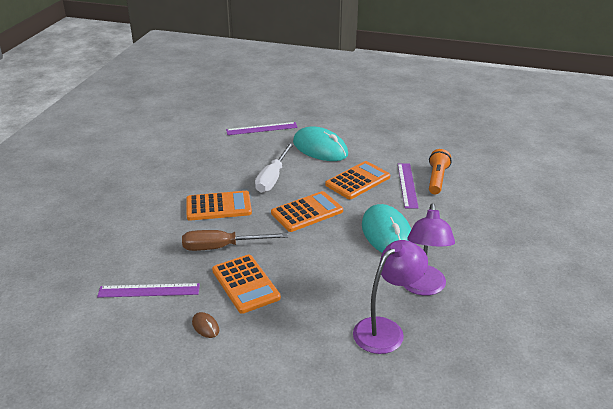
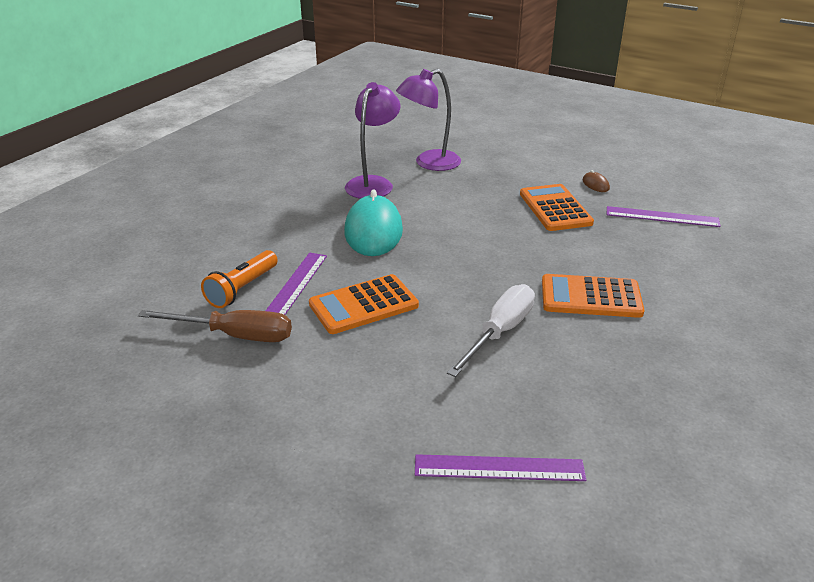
camera: 165 degrees left, 0 degrees up
(222, 247) = (583, 245): brown screwdriver -> brown screwdriver (235, 335)
(307, 212) = (462, 270): orange calculator -> none
(320, 148) = (392, 383): turquoise mouse -> none

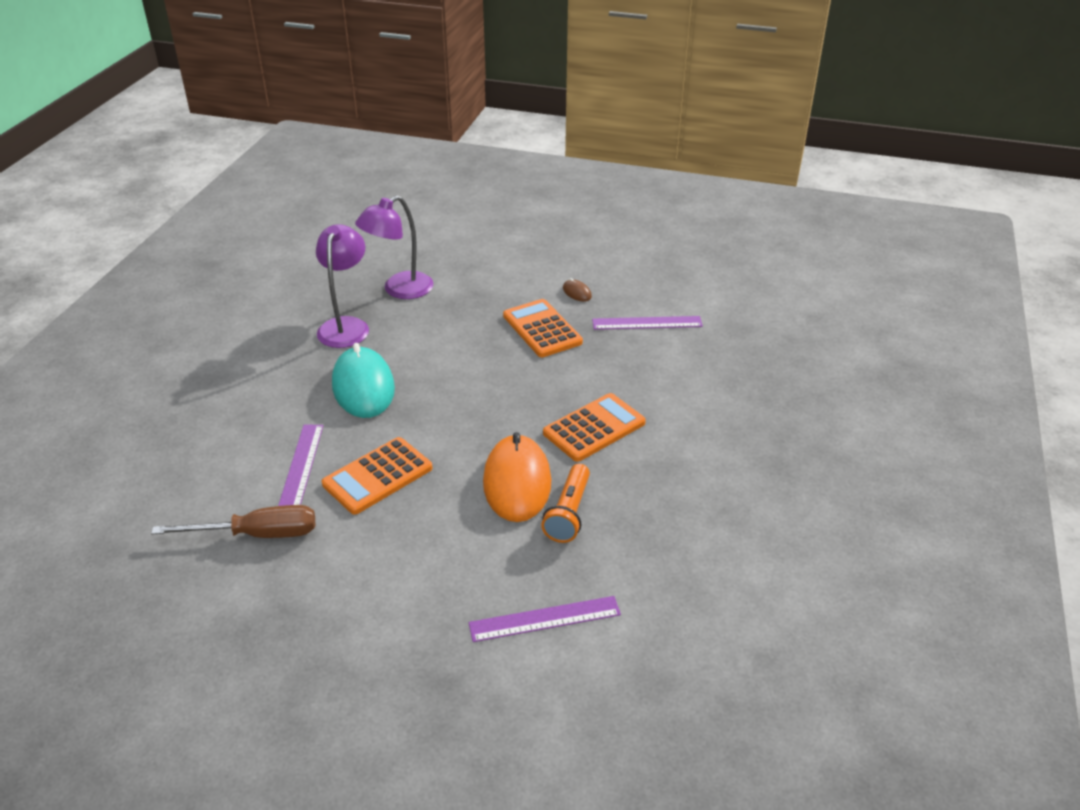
camera: 15 degrees left, 5 degrees up
(242, 289) = (246, 480): orange flashlight -> orange flashlight (568, 513)
(500, 332) = (517, 482): white screwdriver -> orange mouse
(591, 297) = (594, 428): orange calculator -> orange calculator turned 150 degrees clockwise

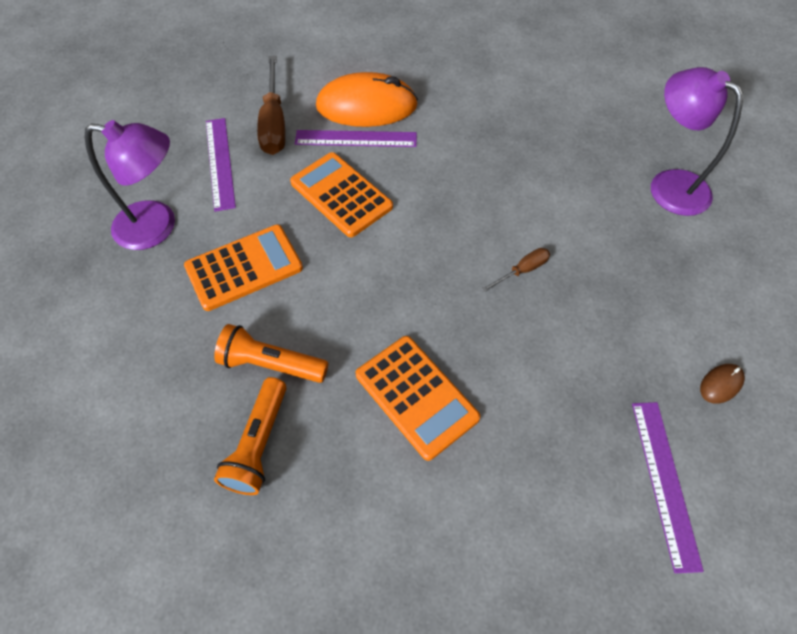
camera: 90 degrees right, 20 degrees up
(346, 326) = (585, 145): purple lamp -> purple lamp (157, 227)
(363, 387) = (479, 170): turquoise mouse -> none
(478, 369) = (522, 271): none -> brown screwdriver
(517, 482) = (324, 313): orange mouse -> orange mouse (366, 106)
(542, 329) = (619, 338): orange calculator -> orange calculator (244, 268)
(544, 618) = (130, 340): purple ruler -> purple ruler (220, 163)
(642, 515) = (259, 444): none -> orange flashlight

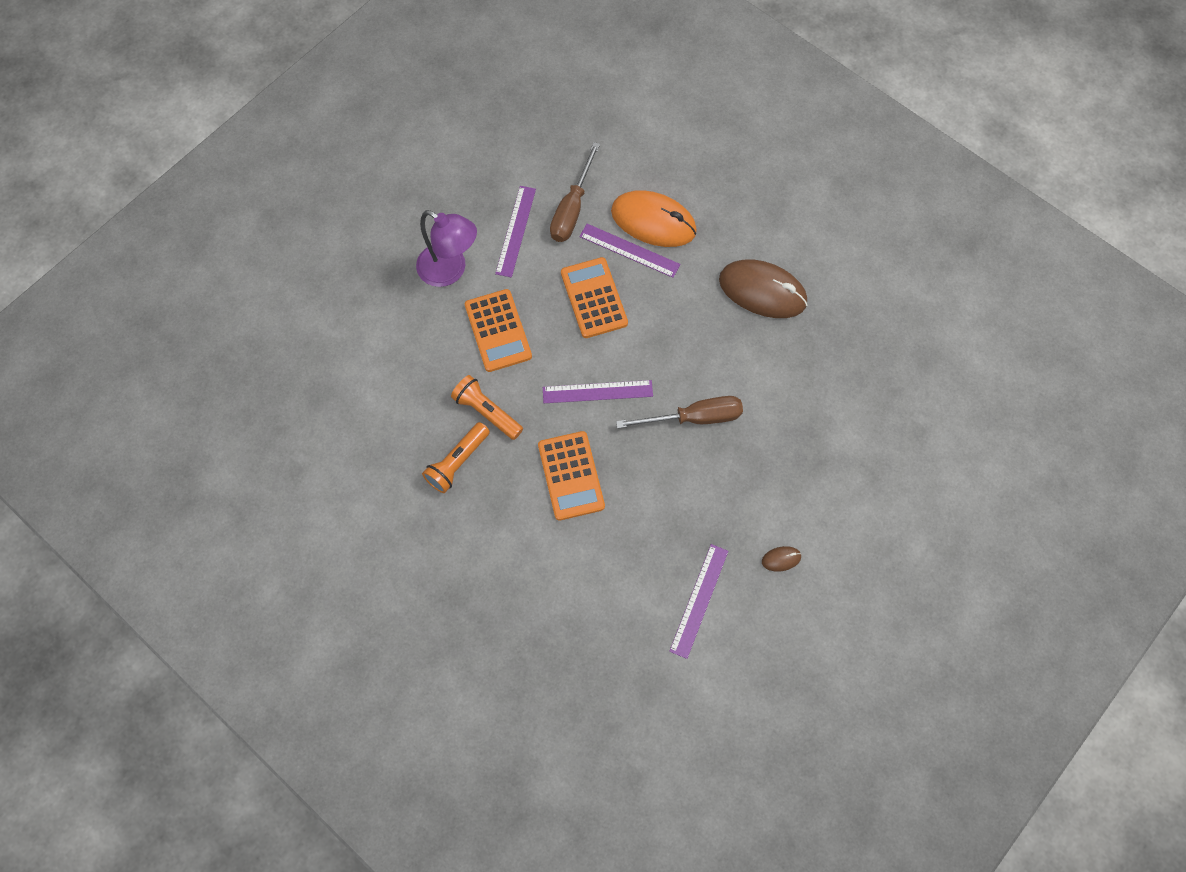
camera: 25 degrees right, 10 degrees up
(244, 268) = (498, 331): orange calculator -> orange calculator turned 75 degrees clockwise
(397, 287) = (597, 392): none -> purple ruler
(514, 127) = (762, 291): none -> brown mouse
(522, 271) = (694, 418): brown screwdriver -> brown screwdriver, size x1.94
(669, 184) = (854, 395): purple lamp -> none

